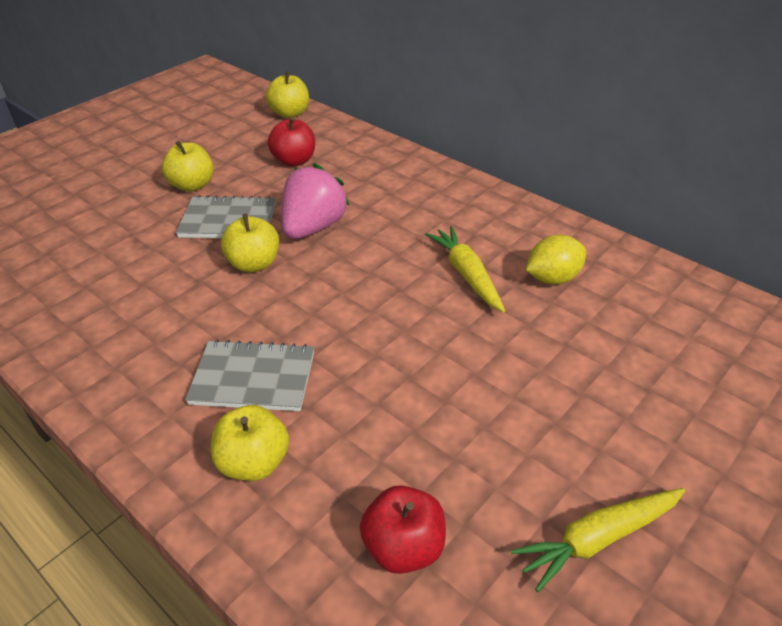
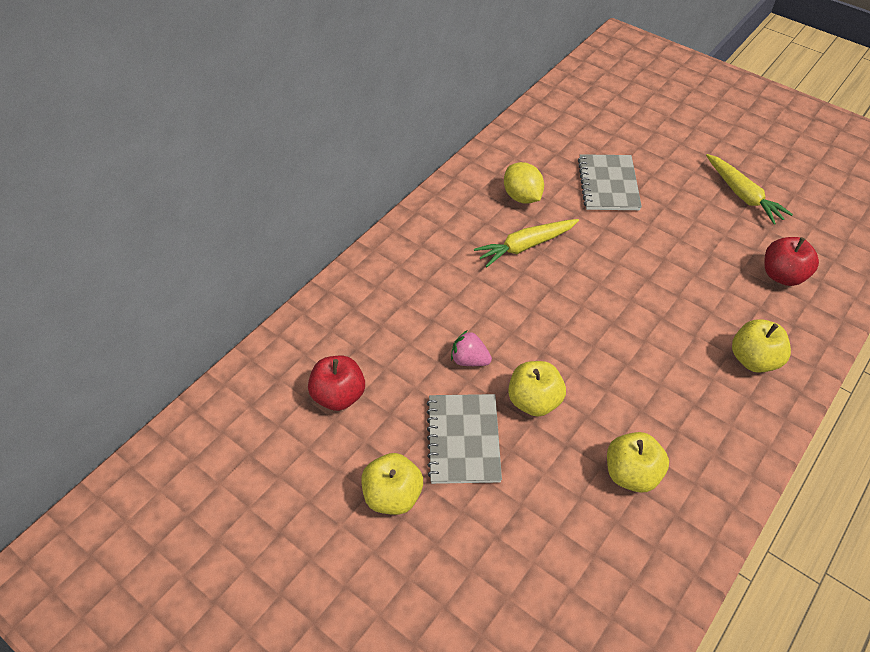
camera: 95 degrees left, 10 degrees up
(253, 378) = (677, 374): grey notebook -> grey notebook (608, 184)
(290, 113) = (216, 418): yellow apple -> yellow apple (631, 473)
(313, 227) = (469, 360): pink strawberry -> pink strawberry, size x0.53

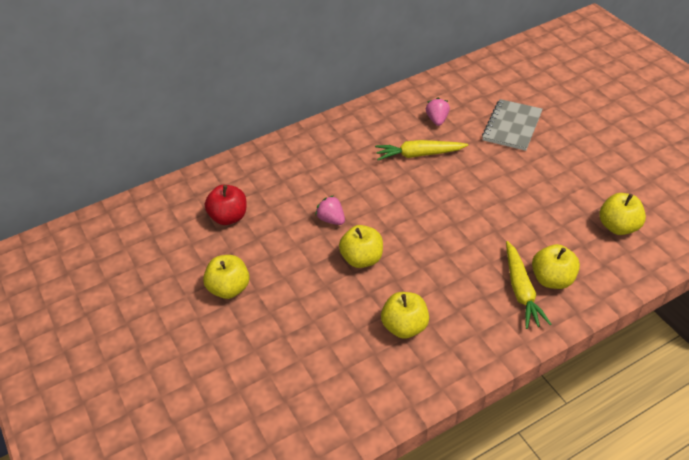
camera: 25 degrees right, 5 degrees down
(463, 440) = (297, 269): grey notebook -> none
(522, 197) = (437, 120): yellow lemon -> pink strawberry
(742, 195) = (622, 160): yellow carrot -> yellow carrot (521, 290)
(782, 275) = (618, 226): red apple -> yellow apple

